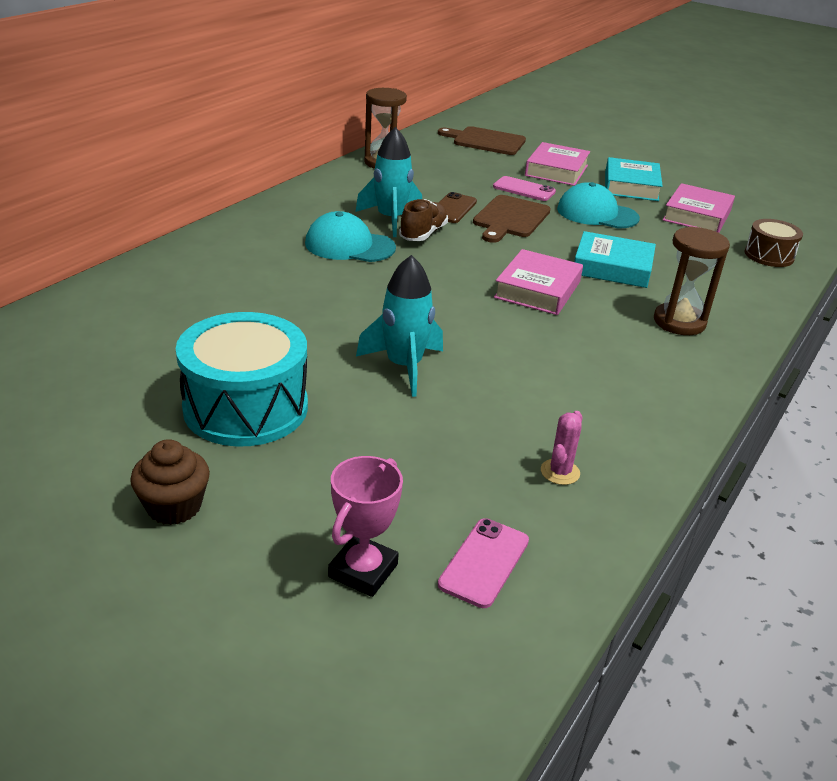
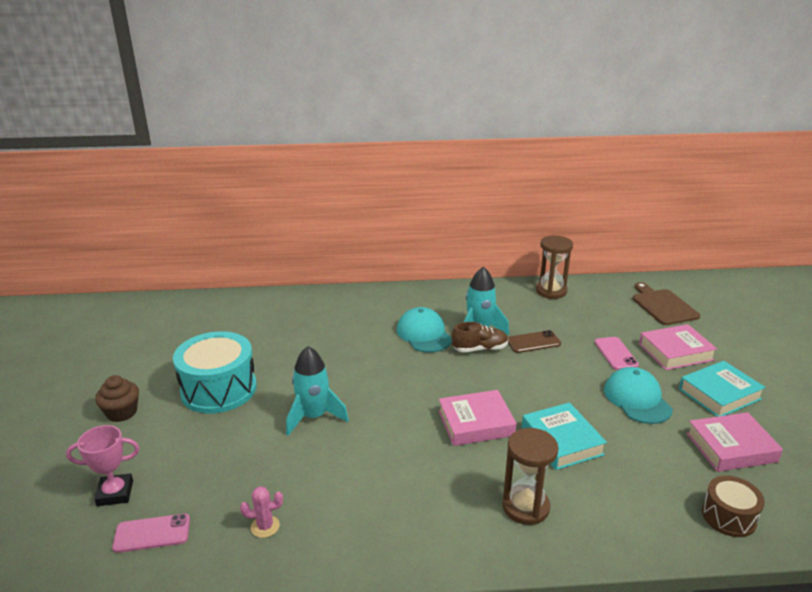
camera: 55 degrees right, 5 degrees down
(510, 218) = (560, 368): brown cutting board -> none

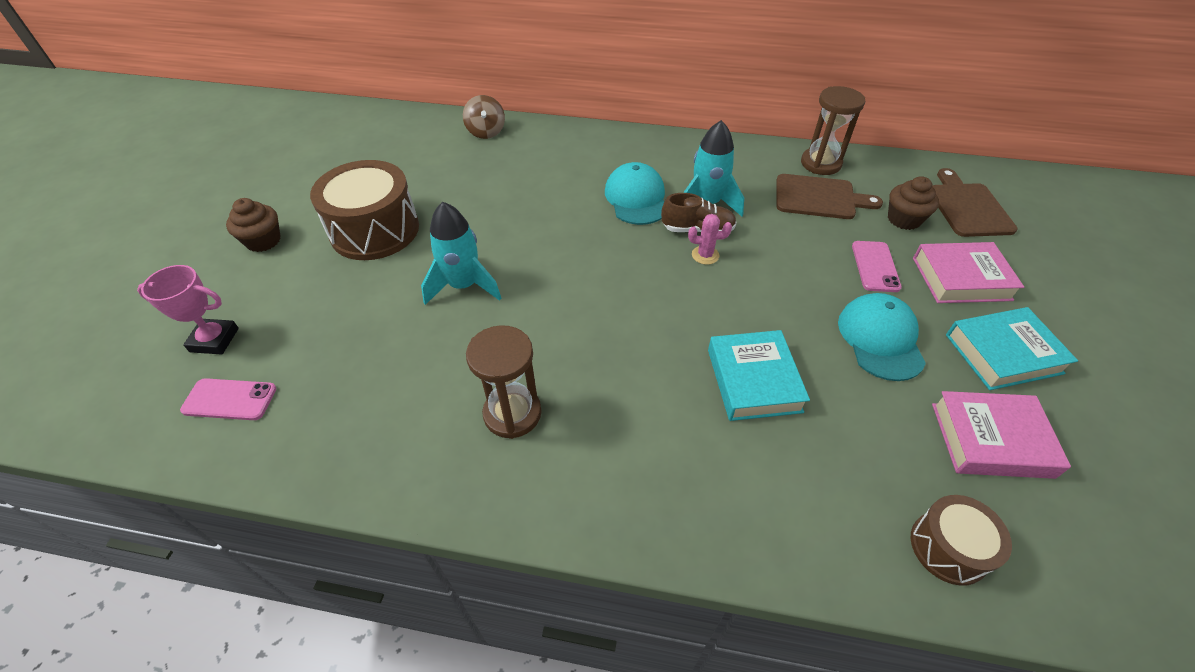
camera: 15 degrees right, 20 degrees up
(219, 389) = (375, 230): turquoise drum -> brown drum
(265, 526) = (351, 419): pink cactus -> pink cactus (705, 255)
(280, 303) = (486, 132): none -> brown spinning top
(476, 423) = (652, 332): pink book -> none
(525, 507) = (670, 465): brown hourglass -> brown hourglass (512, 413)
(533, 342) = (770, 232): brown phone -> none
(559, 314) = (819, 197): none -> brown cutting board
(623, 320) = (904, 219): none -> brown cupcake

